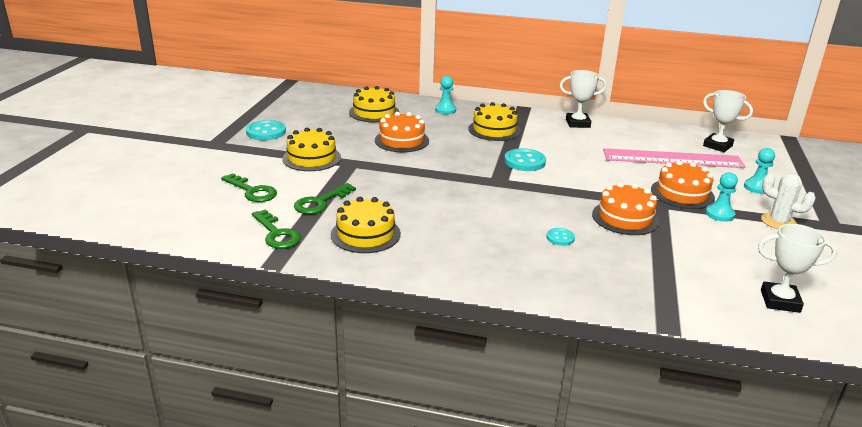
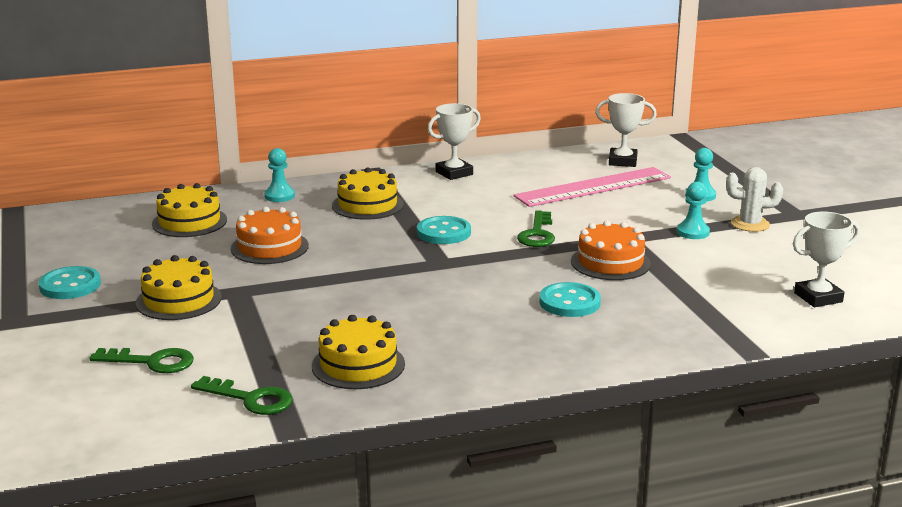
camera: 30 degrees left, 5 degrees down
(320, 202) = (259, 348): green key -> green key (537, 234)
(560, 238) = (569, 302): turquoise button -> turquoise button, size x1.78
(682, 194) = (639, 221): orange cake -> none

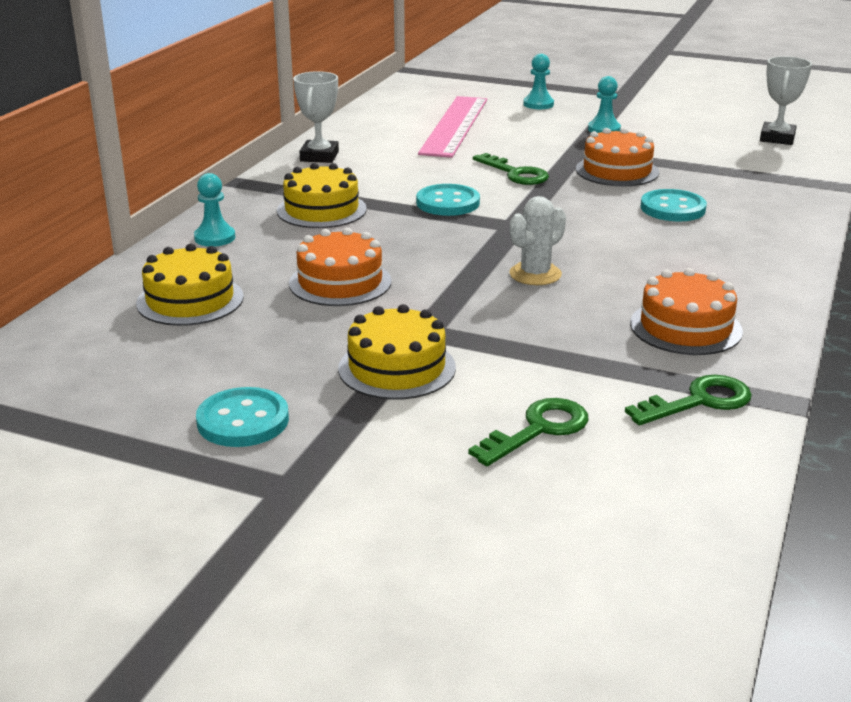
camera: 50 degrees left, 5 degrees up
(358, 365) = (685, 327): yellow cake -> orange cake
(622, 161) = (421, 101): white trophy -> none
(750, 224) = (619, 111): white cactus -> white cactus (535, 274)

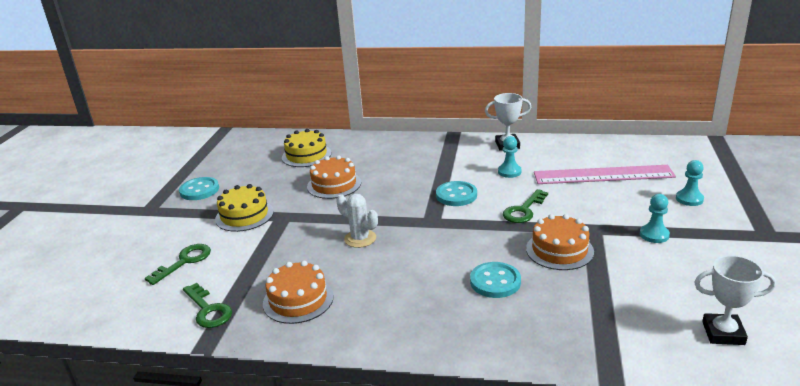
camera: 80 degrees right, 0 degrees up
(215, 238) = (376, 144): turquoise pawn -> turquoise pawn (509, 172)
(321, 210) = (425, 162): yellow cake -> none
(538, 429) = (184, 261): green key -> green key turned 90 degrees counterclockwise

